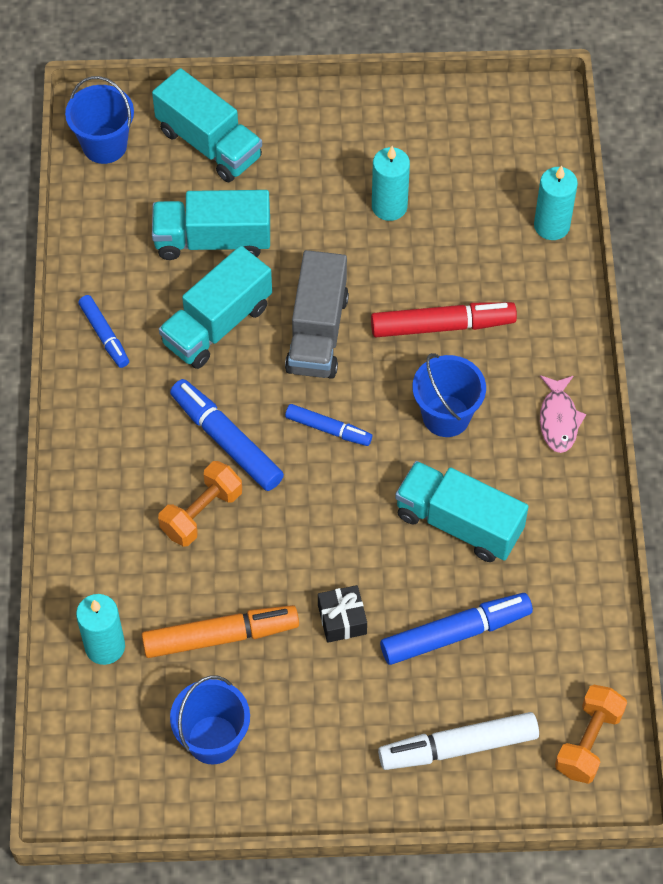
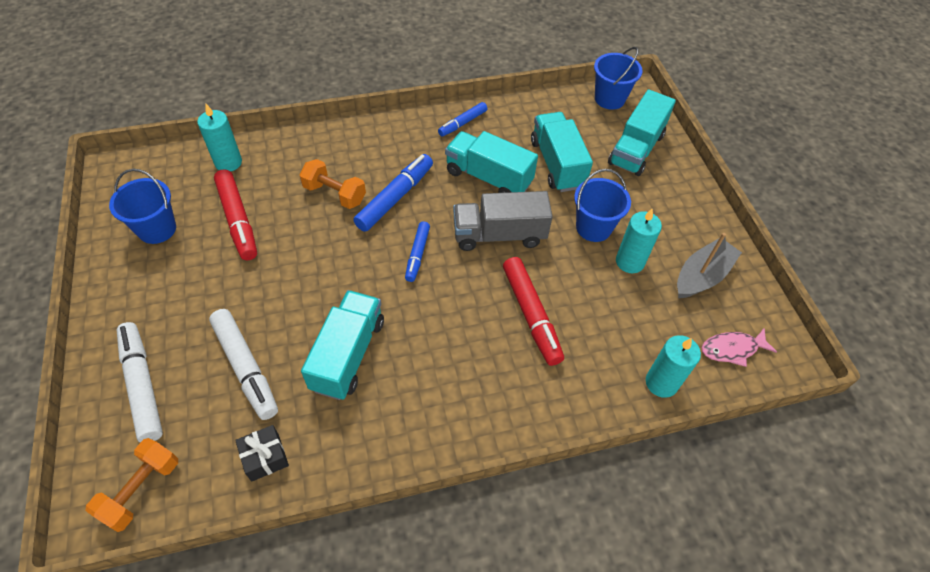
camera: 75 degrees right, 5 degrees down
(220, 636) = (238, 220): orange marker -> red marker
(342, 619) = (255, 289): black gift -> black gift (265, 457)
(425, 142) = (702, 276): none -> grey boat
(446, 416) = (447, 330): blue bucket -> blue bucket (593, 227)
(455, 633) = (246, 367): blue marker -> white marker
(558, 419) = (463, 417): pink fish -> pink fish (732, 349)
(588, 742) = (141, 490): orange dumbbell -> orange dumbbell turned 75 degrees counterclockwise

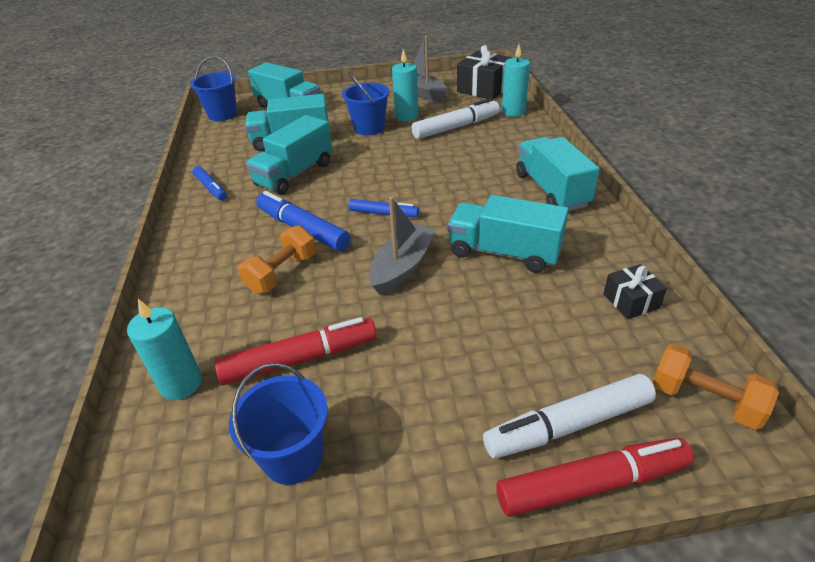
camera: 80 degrees left, 15 degrees down
(246, 367) = (528, 327): white marker -> white marker (456, 127)
(335, 274) = (402, 267): none -> grey boat
(460, 409) = (551, 190): none -> turquoise truck
(499, 235) = (368, 170): grey truck -> none
(531, 315) = (456, 157): red marker -> red marker (591, 484)
(732, 349) = (484, 88): pink fish -> black gift

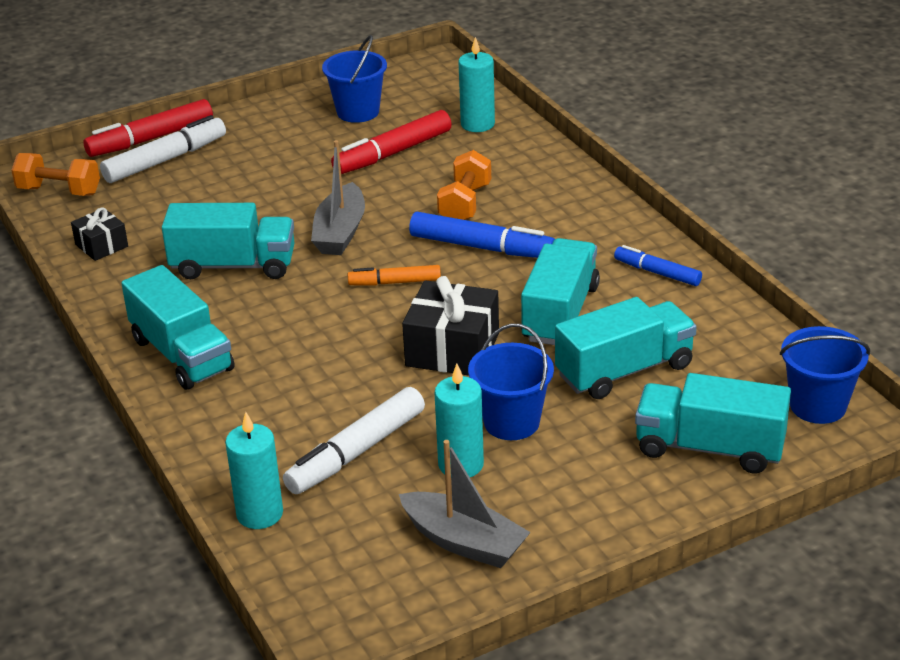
camera: 160 degrees right, 5 degrees down
(383, 214) = (395, 282): blue marker -> orange marker
(484, 88) = (336, 582): black gift -> black gift (452, 349)

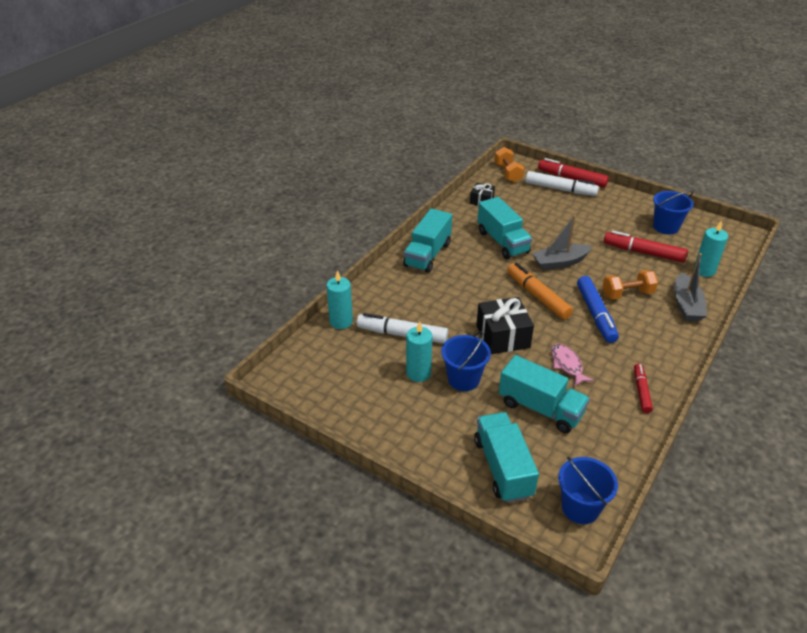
camera: 60 degrees right, 5 degrees up
(395, 282) = (537, 296): orange marker -> orange marker, size x1.65
(464, 542) = (364, 395): grey boat -> grey boat (686, 305)
(560, 313) = (567, 365): turquoise truck -> pink fish
(657, 272) = (641, 391): blue marker -> red marker

